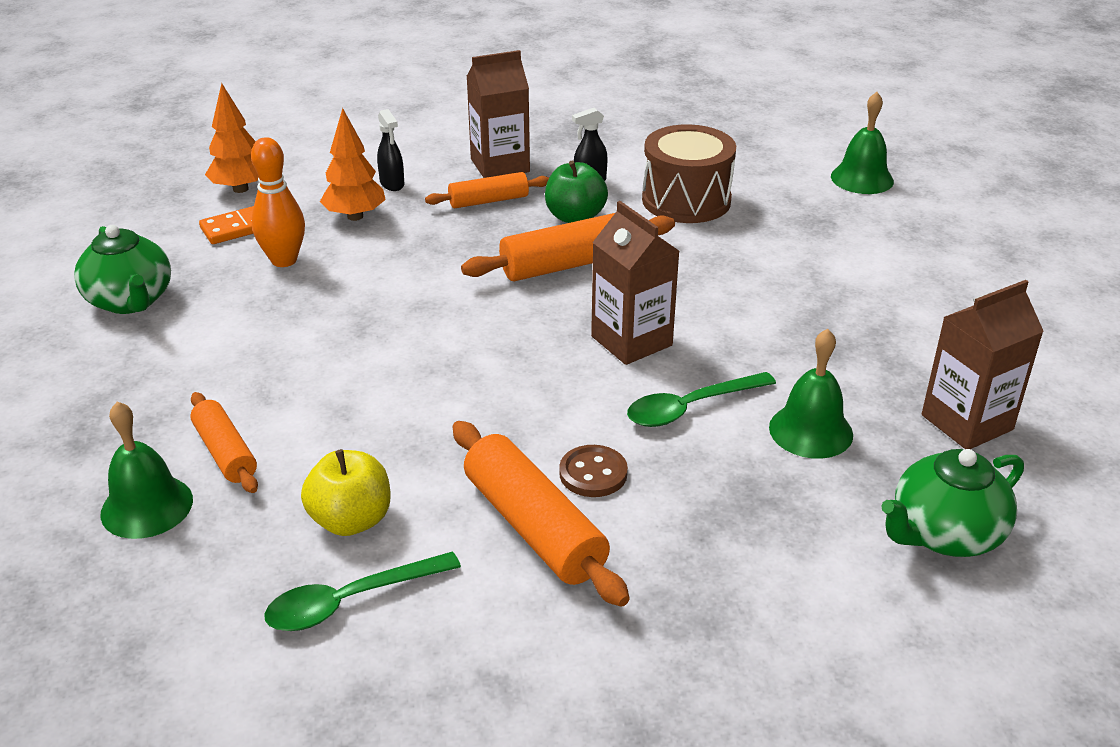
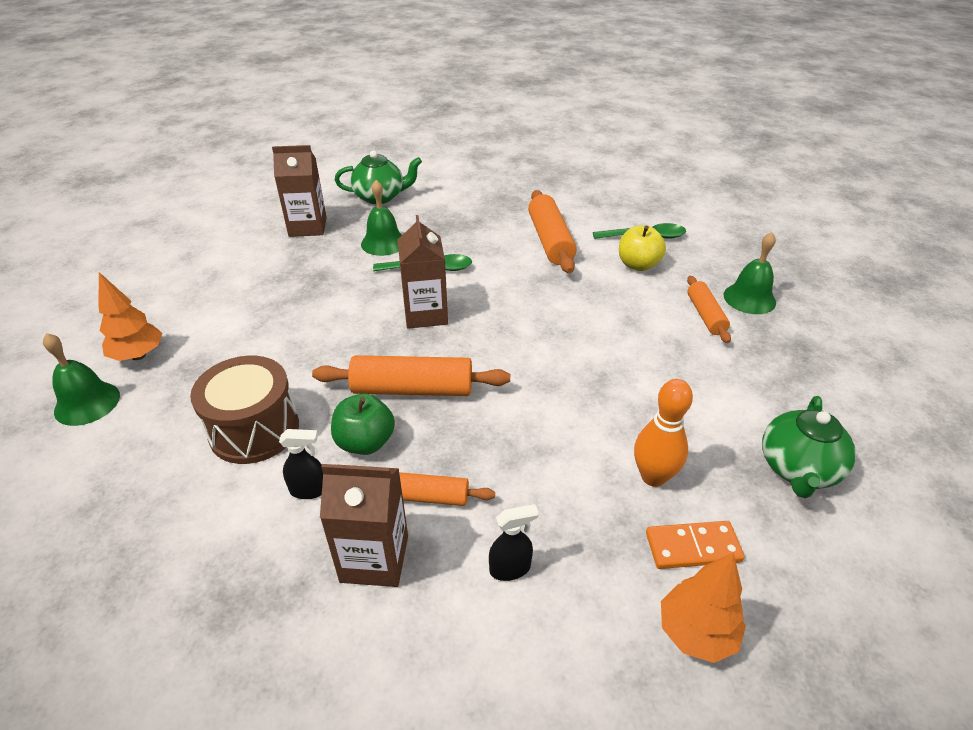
camera: 155 degrees left, 5 degrees up
(131, 301) = (798, 469): green teapot -> green teapot turned 150 degrees counterclockwise
(355, 216) = (569, 521): orange tree -> orange tree (138, 355)
(392, 184) = (510, 568): black spray bottle -> black spray bottle turned 75 degrees clockwise
(593, 473) = (507, 253): brown button -> none

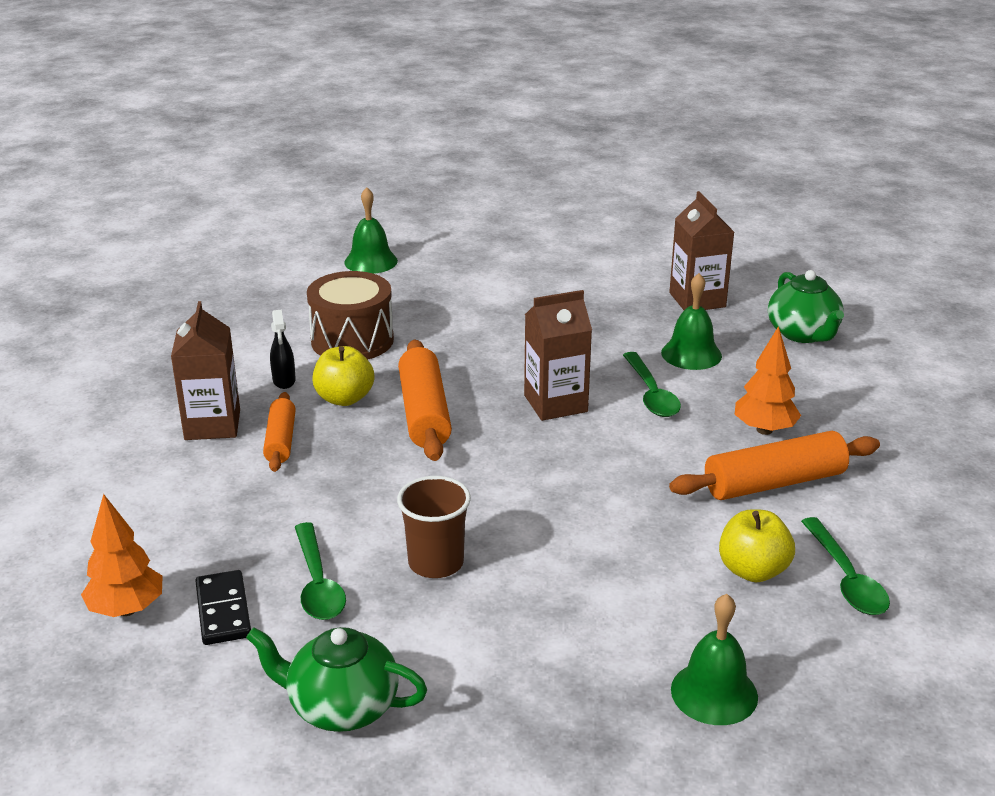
camera: 80 degrees right, 10 degrees down
(138, 355) = (436, 266): orange tree -> orange tree (764, 430)
(365, 442) = (344, 398): green apple -> yellow apple
(510, 568) = (200, 496): black spray bottle -> none
(627, 402) = (436, 563): none -> brown cup
(653, 476) = (318, 584): orange bowling pin -> green spoon
(692, 547) = (223, 611): orange domino -> black domino
(705, 315) = (646, 639): orange rolling pin -> none

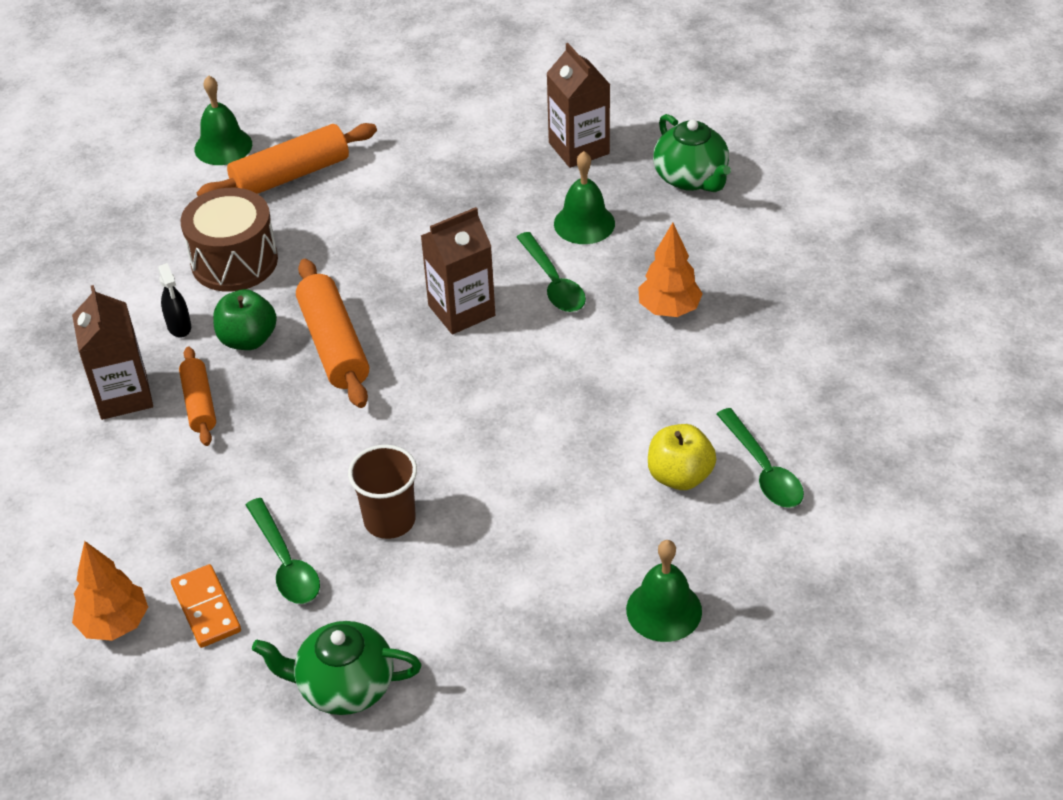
camera: 10 degrees left, 15 degrees up
(223, 611) = (206, 608): black domino -> orange domino
(344, 398) = (248, 339): yellow apple -> green apple
(774, 483) = (686, 372): orange rolling pin -> orange rolling pin (291, 176)

